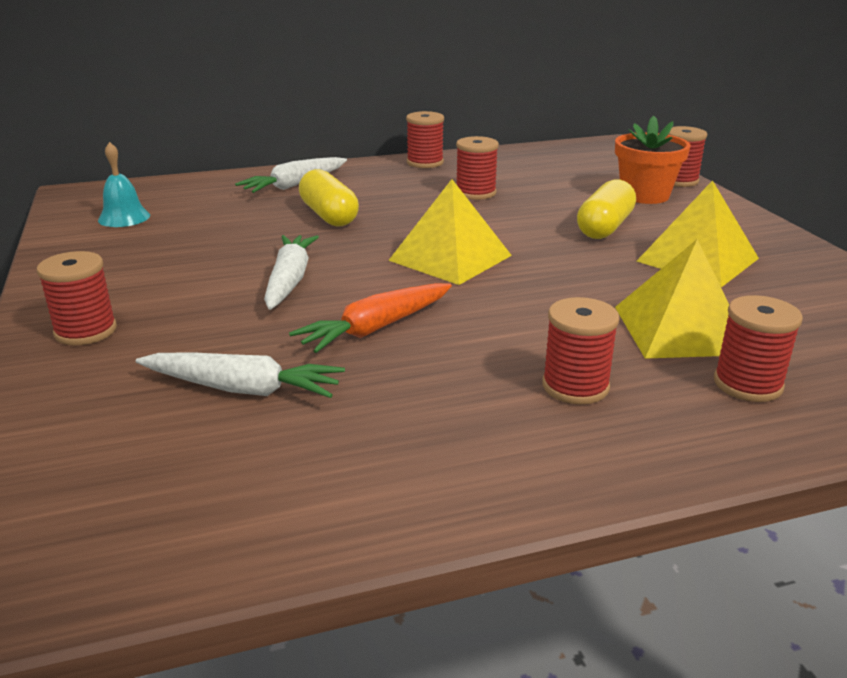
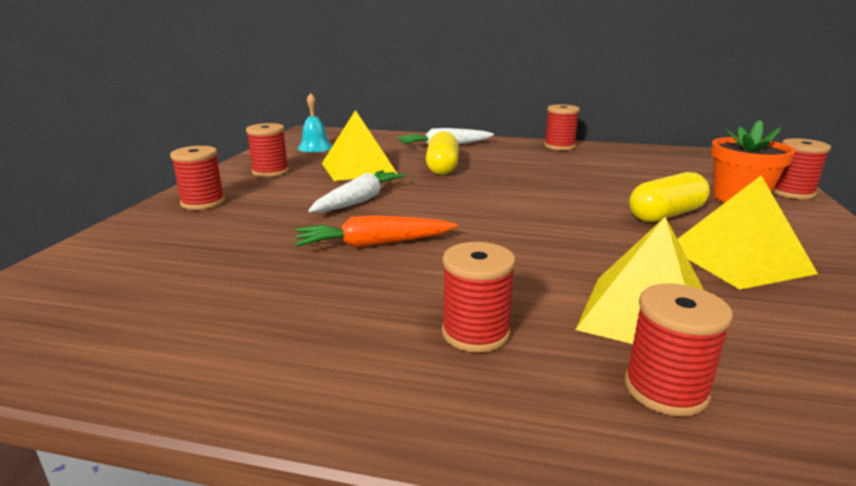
camera: 30 degrees right, 5 degrees down
(242, 389) = (233, 259): white carrot -> none
(450, 257) = (496, 210): yellow pyramid -> yellow pyramid (358, 168)
(475, 193) = (575, 171): red spool -> red spool (270, 172)

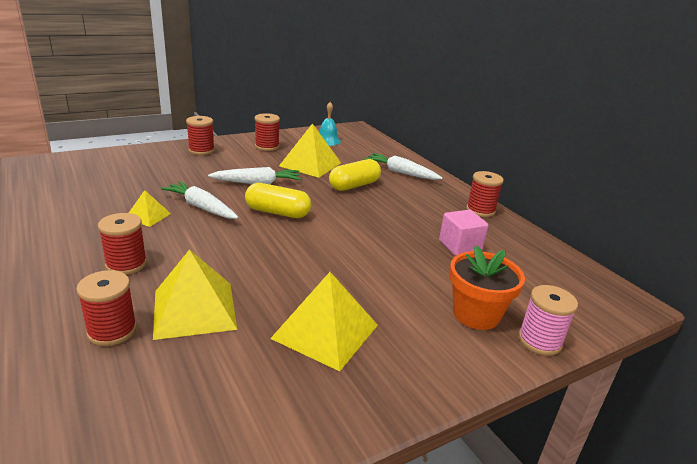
camera: 45 degrees right, 5 degrees up
(344, 283) = (147, 216): none -> yellow pyramid
(374, 244) = (201, 207): orange carrot -> white carrot
(616, 169) = (460, 246): none -> pink cube
(666, 215) = (380, 287): yellow capsule -> yellow capsule (277, 212)
(791, 192) = (539, 341): red spool -> pink spool

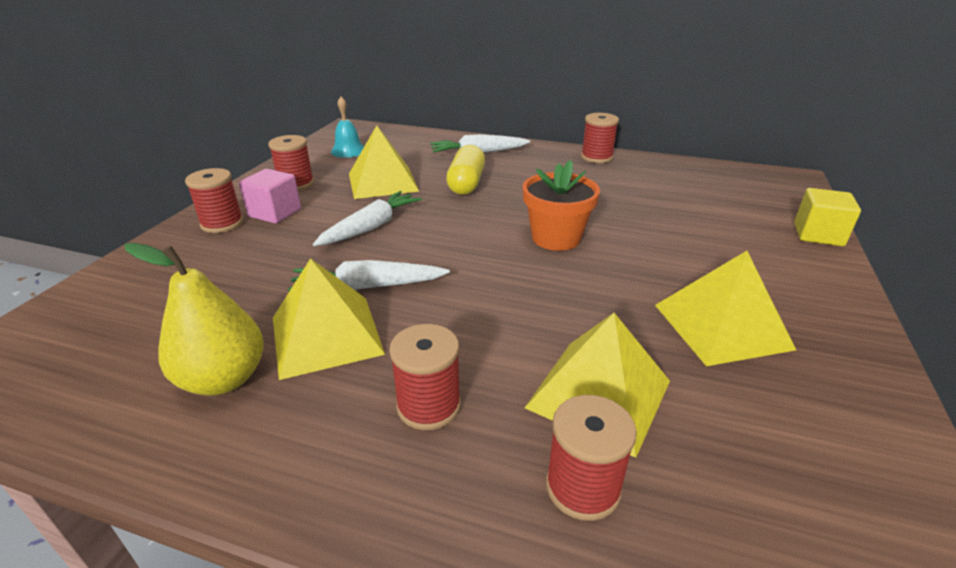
camera: 40 degrees left, 5 degrees up
(89, 210) = (224, 379): none -> yellow pear
(147, 216) = (326, 335): yellow pyramid -> yellow pyramid, size x1.88
(277, 212) = (457, 246): yellow capsule -> none
(460, 246) = (644, 193): pink cube -> pink cube (275, 213)
(476, 314) = (758, 240): orange flower pot -> orange flower pot (556, 238)
(539, 341) = (818, 234): pink spool -> yellow cube

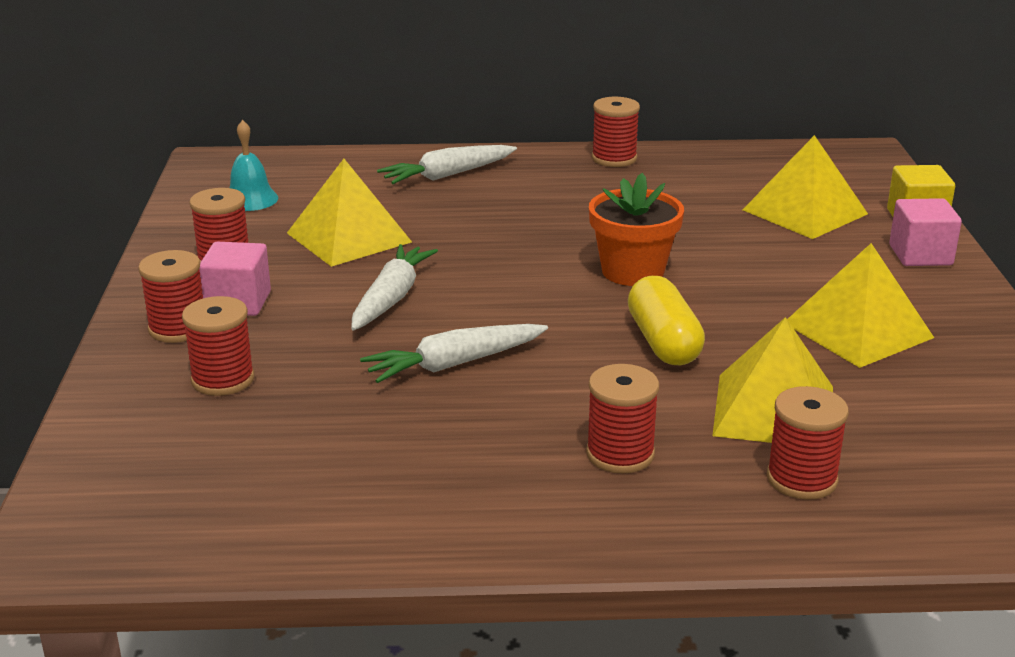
camera: 20 degrees left, 5 degrees down
(208, 265) = (223, 379): none -> red spool
(224, 379) = (382, 479): yellow pear -> none
(326, 335) = (454, 419): yellow pyramid -> yellow pyramid (805, 212)
(466, 183) = (467, 221): yellow capsule -> yellow capsule (663, 342)
(810, 266) = (920, 255): none -> pink cube

